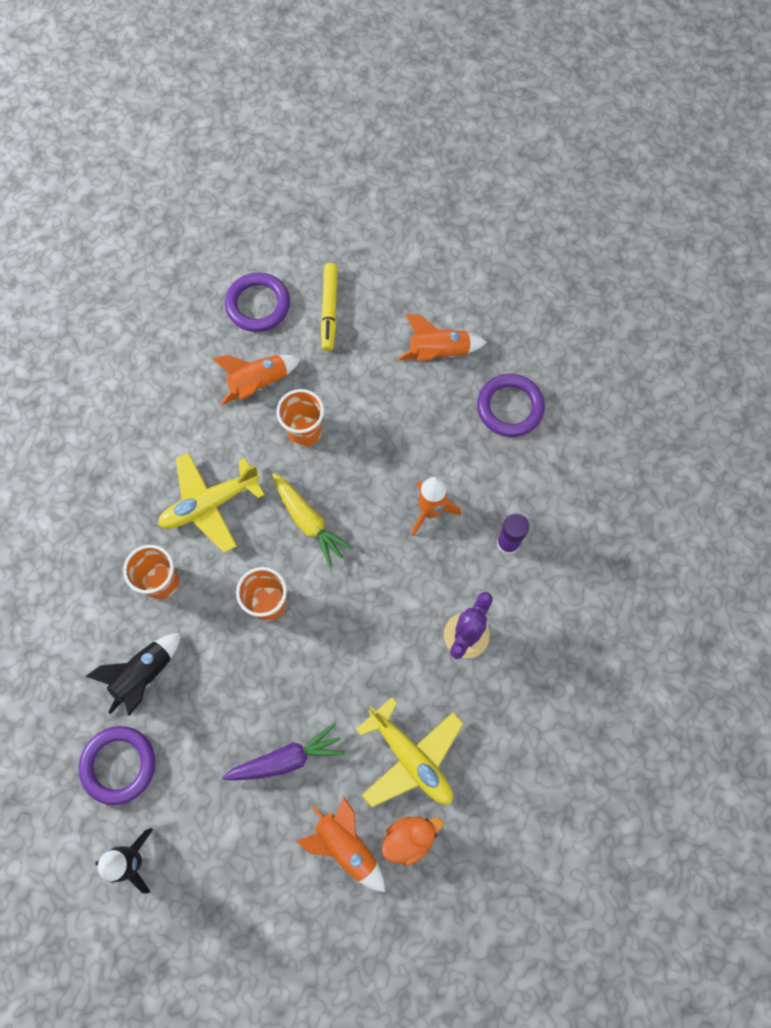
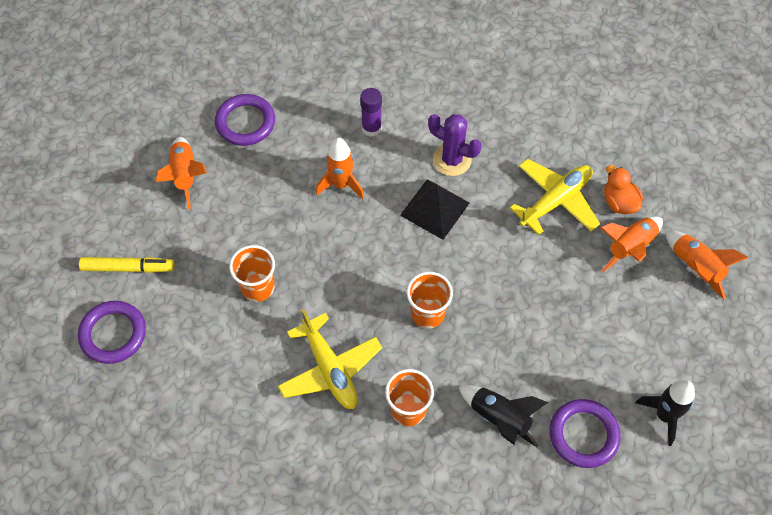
camera: 90 degrees left, 10 degrees down
(259, 383) = (203, 330): orange rocket -> orange rocket (695, 267)
(286, 759) = (565, 294): purple carrot -> none
(309, 521) = (349, 281): yellow carrot -> none
(399, 614) = (435, 209): none -> black pyramid

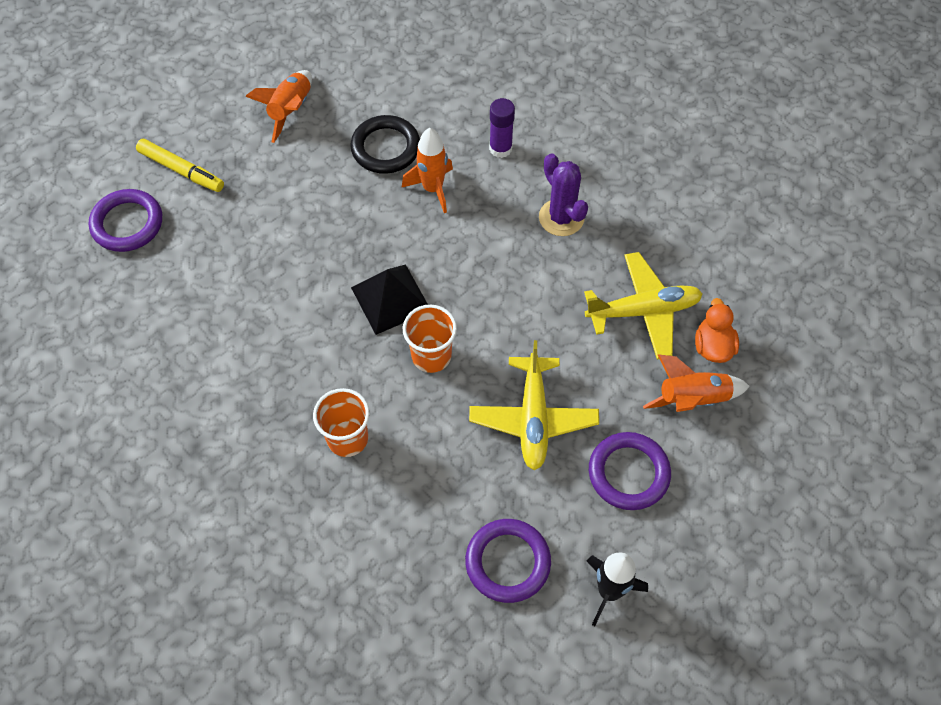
camera: 30 degrees right, 0 degrees up
(245, 122) = (381, 87): purple ring -> purple ring (628, 473)
(257, 287) = (285, 247): orange cup -> none
(283, 170) = (385, 148): none -> black ring
(330, 369) = (299, 359): yellow plane -> yellow plane (533, 418)
(435, 209) = (510, 257): black pyramid -> black pyramid (390, 299)
(499, 419) = (432, 497): black rocket -> none
(695, 267) = (752, 457): orange rocket -> none

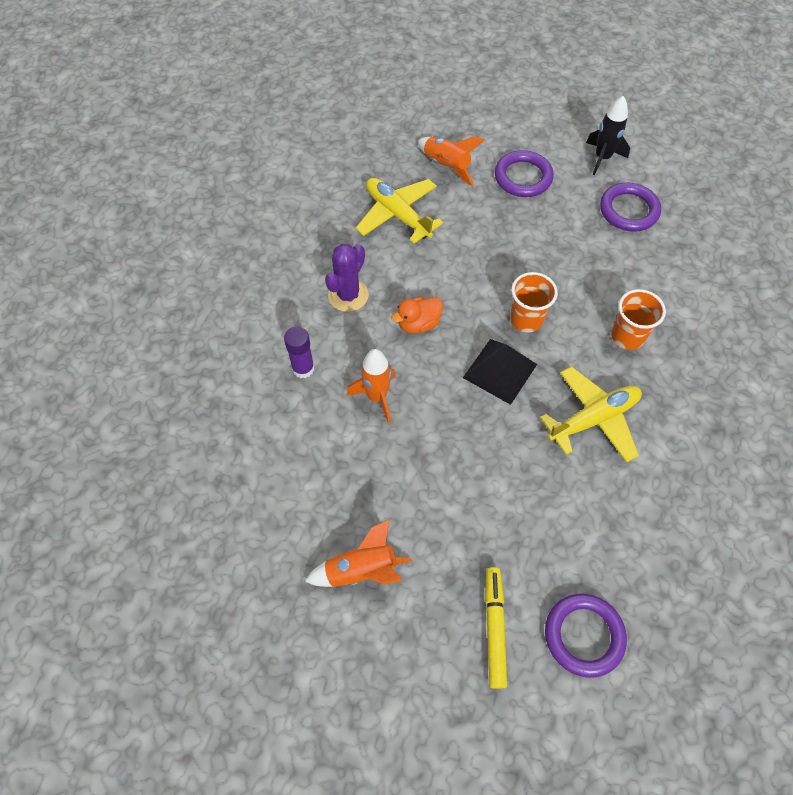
camera: 120 degrees left, 0 degrees up
(385, 148) = (356, 458): black ring -> none
(533, 418) = (525, 239): yellow plane -> yellow plane (593, 419)
(713, 346) = (399, 169): orange duck -> orange duck (418, 324)

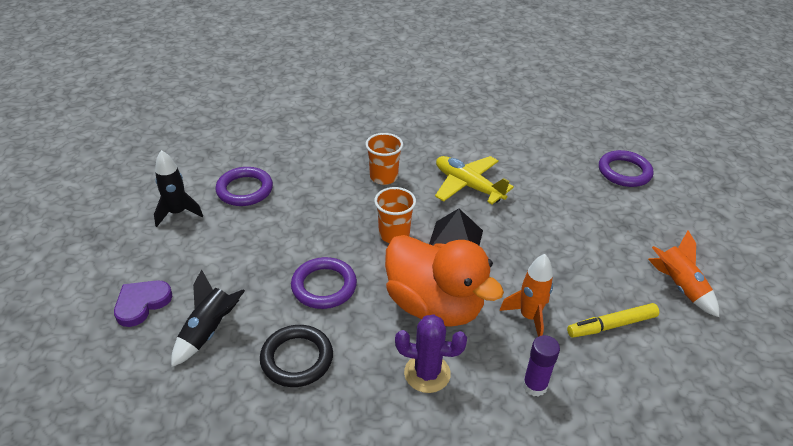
camera: 110 degrees left, 20 degrees down
(398, 215) = (297, 359): yellow plane -> black ring
(418, 324) = (434, 306): orange duck -> orange duck, size x2.27
(446, 166) = (209, 331): orange rocket -> black rocket
(491, 130) = (142, 303): none -> purple heart
(494, 628) = (655, 210): yellow marker -> yellow marker (611, 325)
(523, 177) = (215, 264): purple ring -> purple ring (324, 286)

